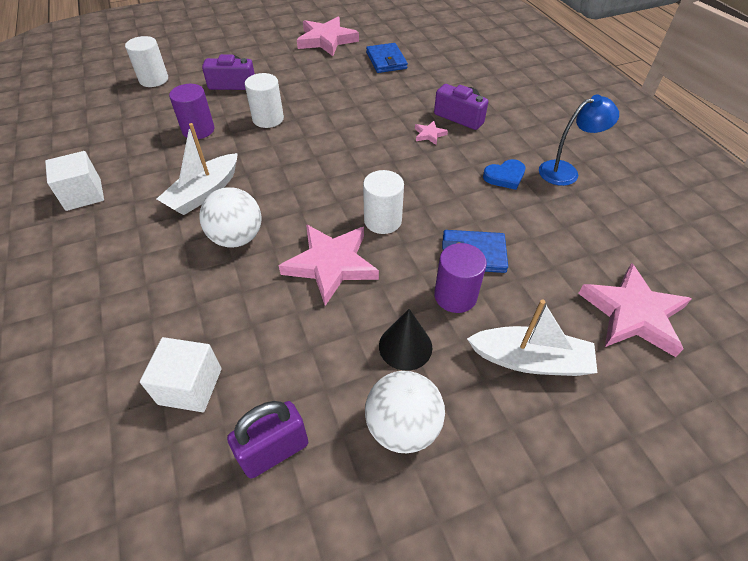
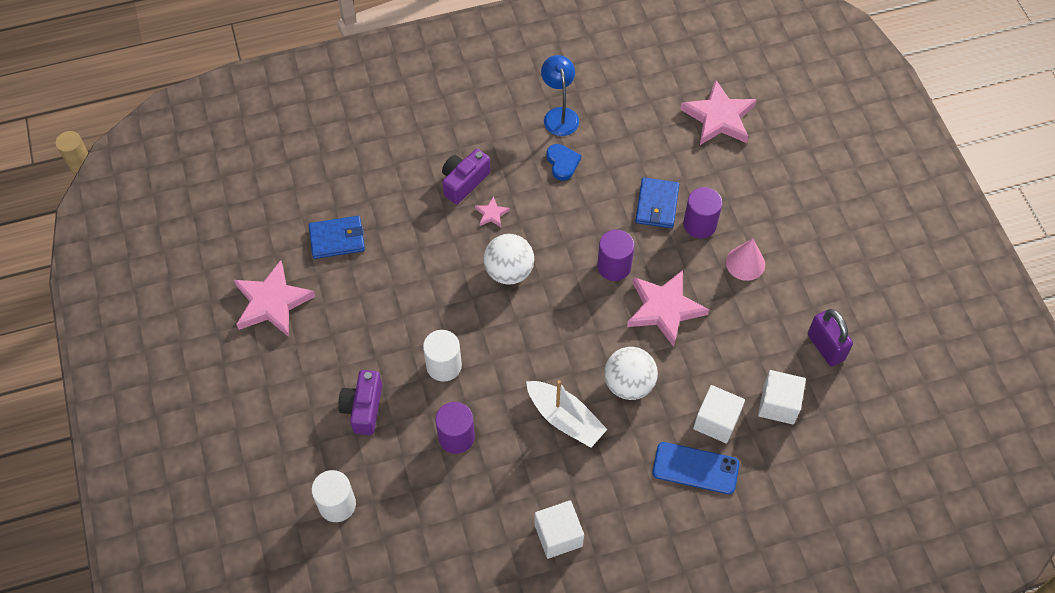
camera: 85 degrees left, 10 degrees up
(123, 298) = (695, 468): none -> blue phone
(178, 317) = (716, 421): none -> white cube
(382, 220) = (614, 266): white cylinder -> purple cylinder
(402, 426) = (807, 271): white ball -> white ball (509, 271)
(405, 346) = (745, 263): black cone -> pink cone
(530, 360) = (757, 188): white boat -> none

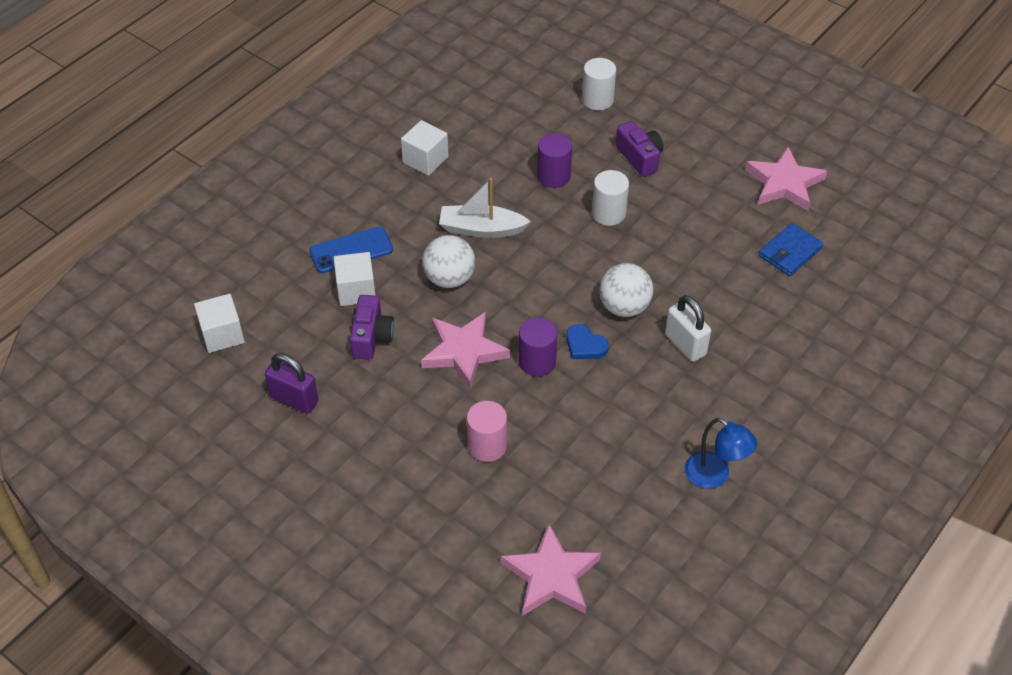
camera: 145 degrees right, 10 degrees down
(464, 182) = (737, 357): purple camera -> purple camera (371, 337)
(491, 214) = (685, 344): pink star -> white padlock
(562, 163) = (666, 428): blue heart -> blue heart (585, 345)
(657, 205) = (543, 441): blue wallet -> none
(699, 224) = (487, 446): purple cylinder -> pink cylinder
(745, 263) = (417, 433): pink cone -> none
(778, 404) = (310, 330): white cube -> white cube (222, 334)

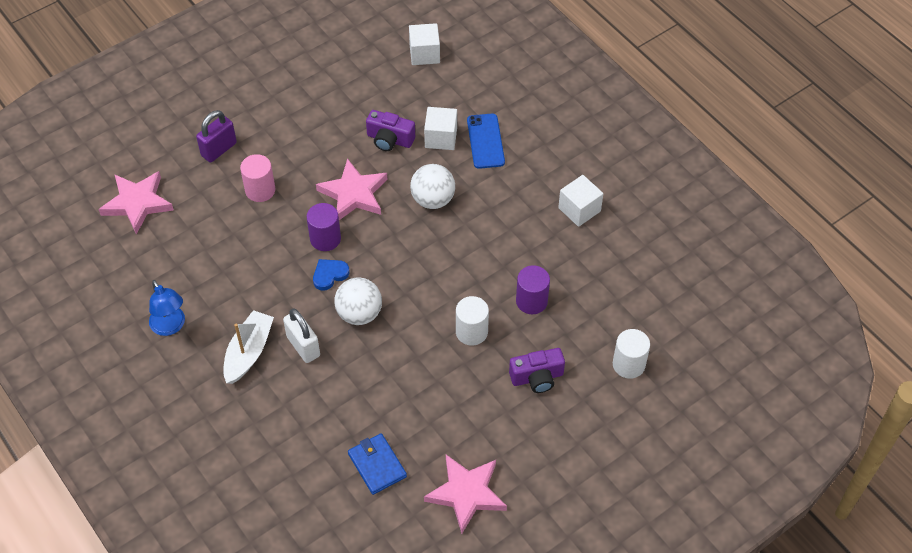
camera: 105 degrees right, 5 degrees up
(294, 399) = (348, 86): purple padlock -> purple padlock (219, 149)
(481, 229) = (482, 232): white boat -> white boat (248, 352)
(685, 344) = (303, 346): white padlock -> white padlock turned 75 degrees clockwise
(715, 476) = (170, 326): blue lamp -> blue lamp turned 90 degrees counterclockwise

